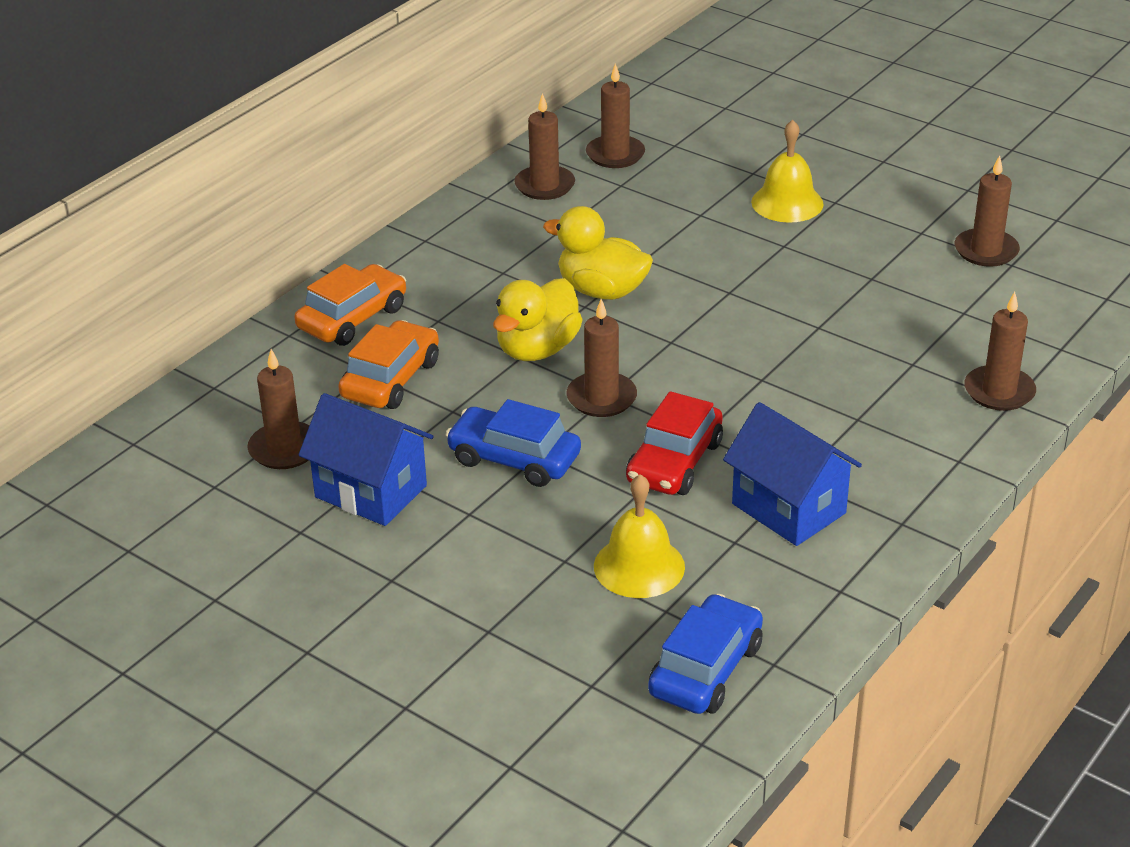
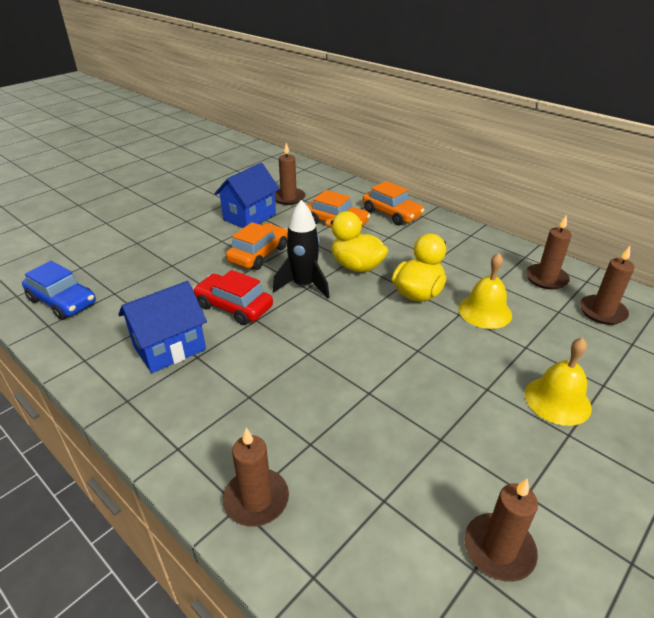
camera: 95 degrees right, 0 degrees up
(514, 459) = (258, 254): blue car -> orange car
(601, 398) = (304, 285): brown candle -> black rocket
(639, 566) = (153, 287): yellow bell -> yellow bell (485, 311)

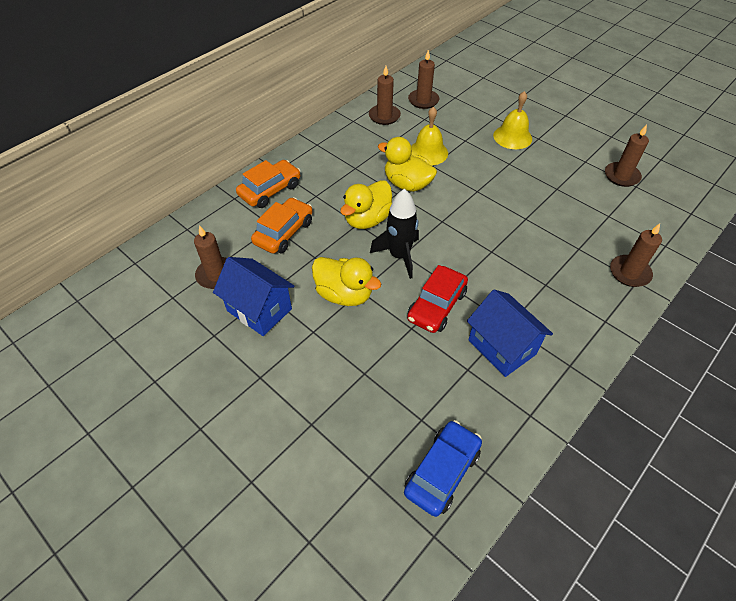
camera: 90 degrees left, 15 degrees up
(258, 254) = (344, 294): orange car -> yellow duck

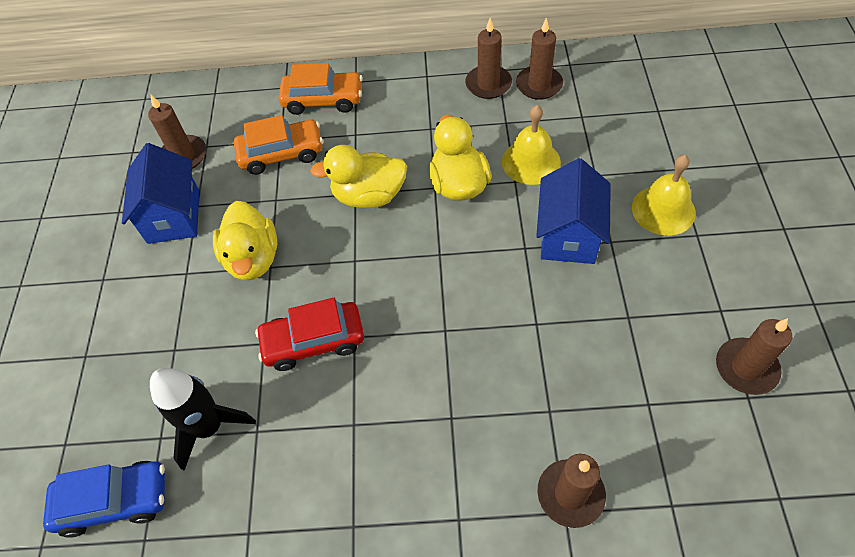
camera: 50 degrees right, 5 degrees up
(399, 256) = (348, 259): black rocket -> black rocket (209, 427)
(423, 100) = (611, 92): brown candle -> brown candle (488, 84)
(502, 347) = (315, 440): blue house -> blue house (568, 235)

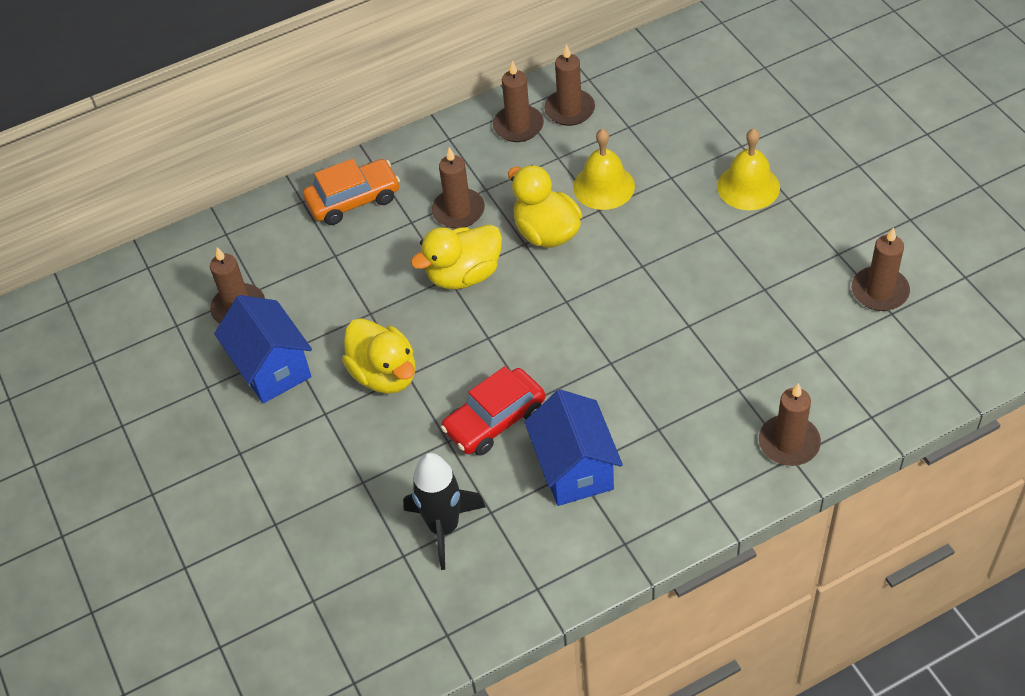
camera: 25 degrees left, 5 degrees down
(114, 501) = (397, 620): blue car -> none
(281, 154) = (345, 268): orange car -> none
(398, 139) = (458, 211): none -> brown candle
(568, 235) = (676, 240): blue house -> blue house (574, 469)

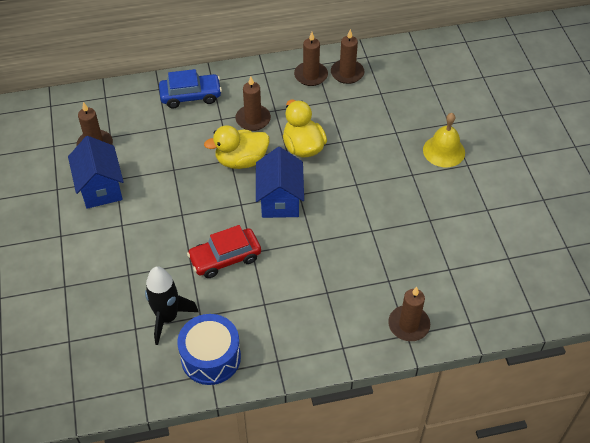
camera: 10 degrees right, 0 degrees up
(353, 200) = (191, 96): orange car -> blue car
(385, 374) = (168, 210): yellow duck -> none
(528, 565) = (211, 357): none -> blue drum
(574, 469) = (263, 303): blue house -> blue house (280, 200)
(603, 186) = (350, 127): yellow bell -> none
(879, 291) = (505, 241): brown candle -> none

